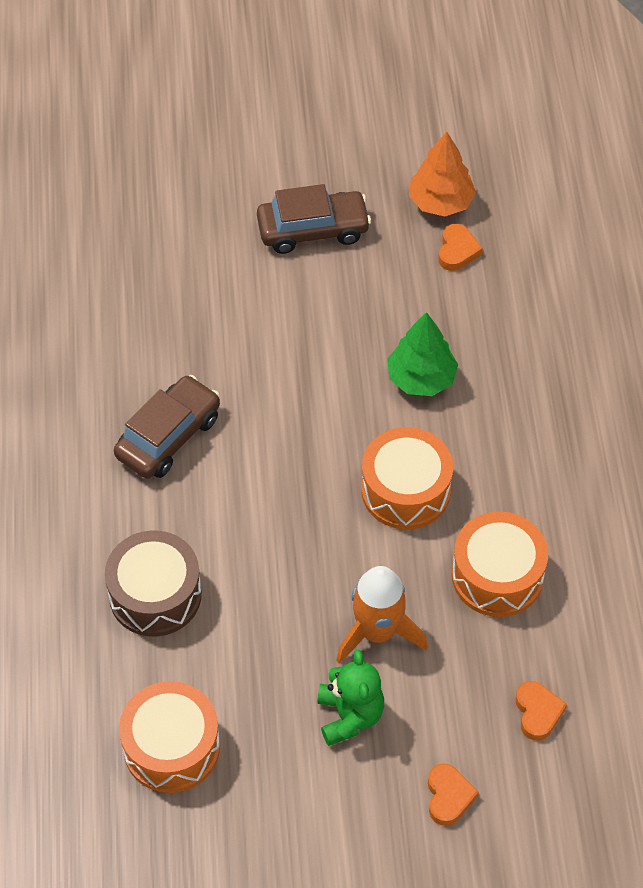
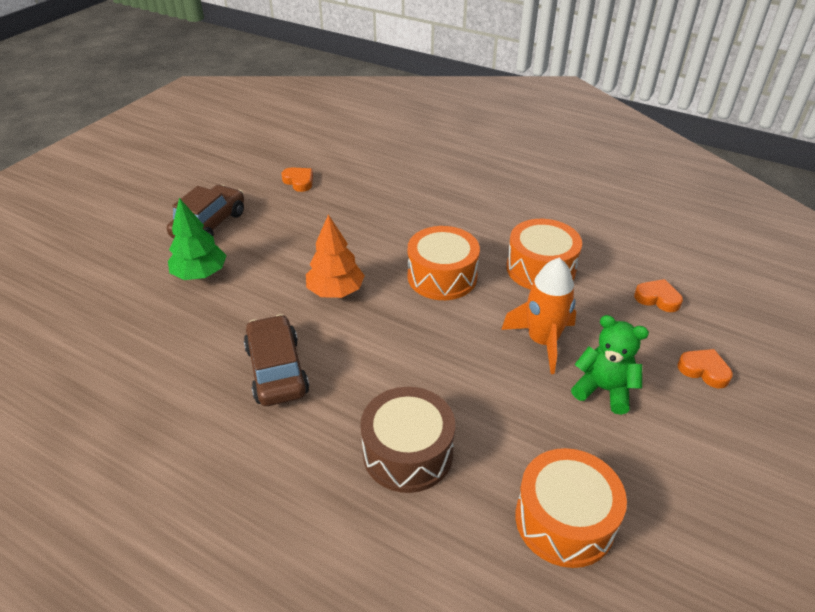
camera: 55 degrees left, 15 degrees down
(421, 378) = (367, 233): green tree -> green tree (200, 274)
(441, 202) = (260, 172): orange tree -> orange tree (335, 291)

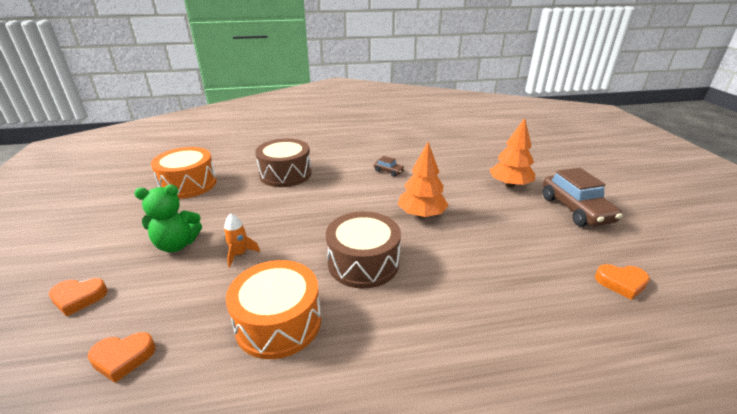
camera: 140 degrees right, 10 degrees down
(200, 274) = (509, 185): green tree -> orange tree
(276, 370) = (389, 171): brown car -> brown car, size x0.45
(442, 276) = (363, 263): orange drum -> brown drum
(542, 341) = (239, 254): orange rocket -> orange rocket, size x0.51

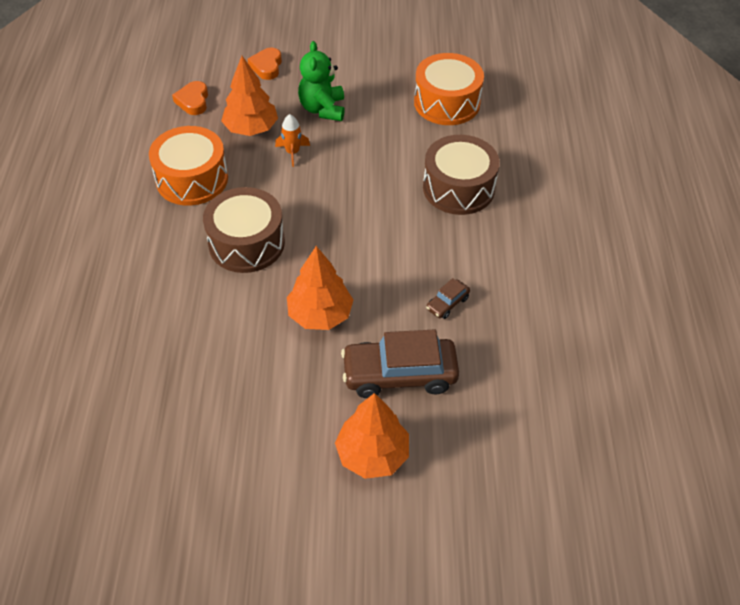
camera: 100 degrees right, 20 degrees up
(196, 290) = (251, 129): none -> orange tree
(575, 209) = (280, 513): brown car -> brown car (399, 375)
(621, 283) = (126, 470): orange heart -> none

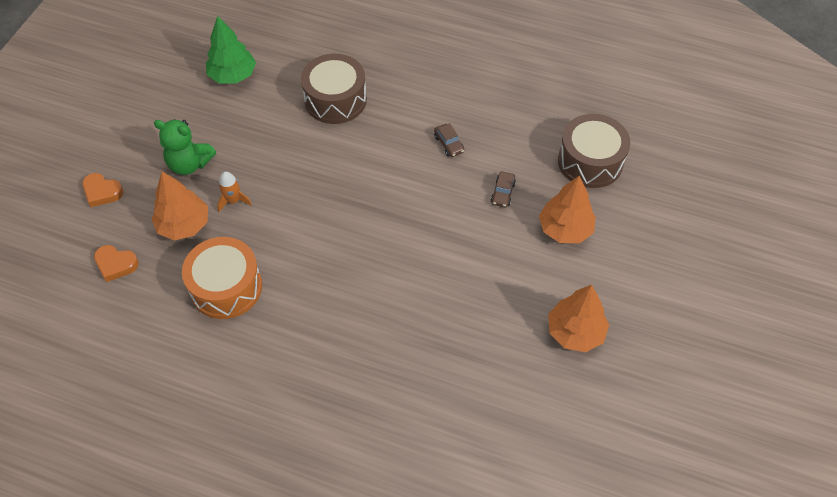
camera: 70 degrees left, 5 degrees up
(246, 243) = (327, 261): brown drum -> brown drum (590, 161)
(320, 314) = (427, 228): orange tree -> orange tree (575, 332)
(399, 375) = (503, 193): brown car -> brown car, size x0.45
(447, 103) = (233, 75): orange drum -> green tree

